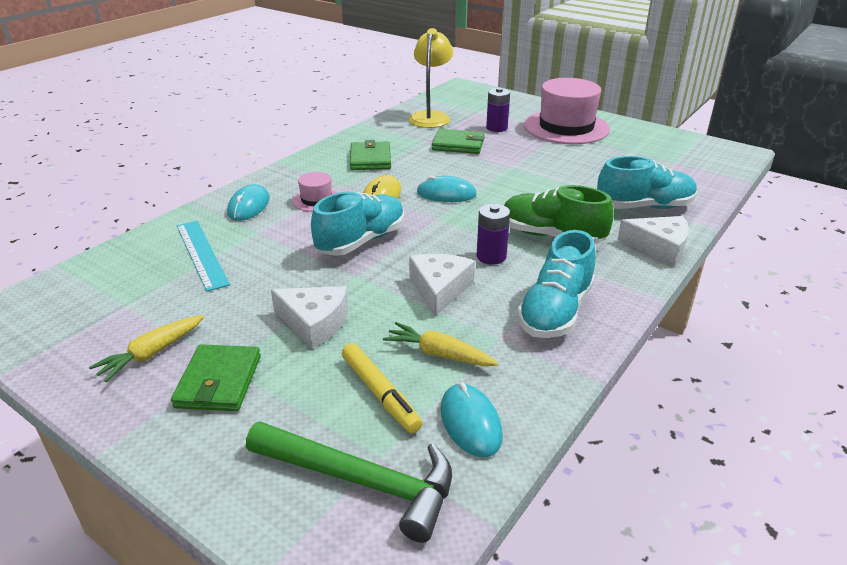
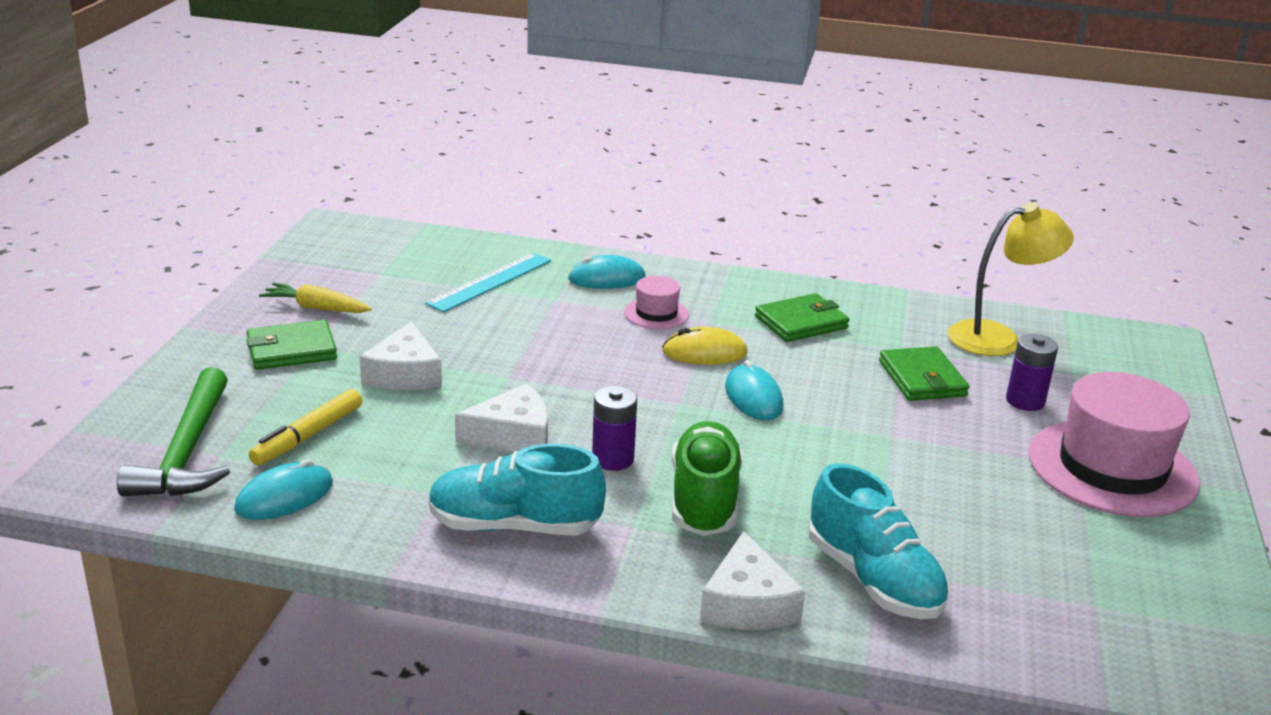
camera: 65 degrees right, 5 degrees down
(361, 241) = (582, 363): turquoise shoe -> none
(439, 354) = (387, 458): yellow carrot -> none

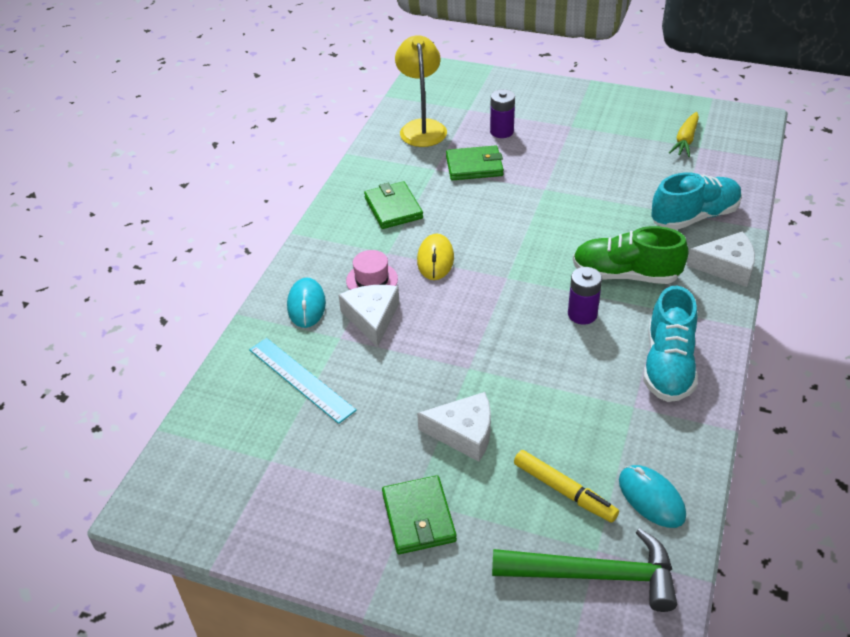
camera: 80 degrees left, 15 degrees up
(316, 308) = (337, 506): yellow carrot -> yellow carrot (685, 140)
(513, 435) = (555, 365): white cheese -> white cheese (372, 318)
(753, 397) = (499, 241): turquoise mouse -> none
(1112, 468) = (573, 116): pink hat -> none

